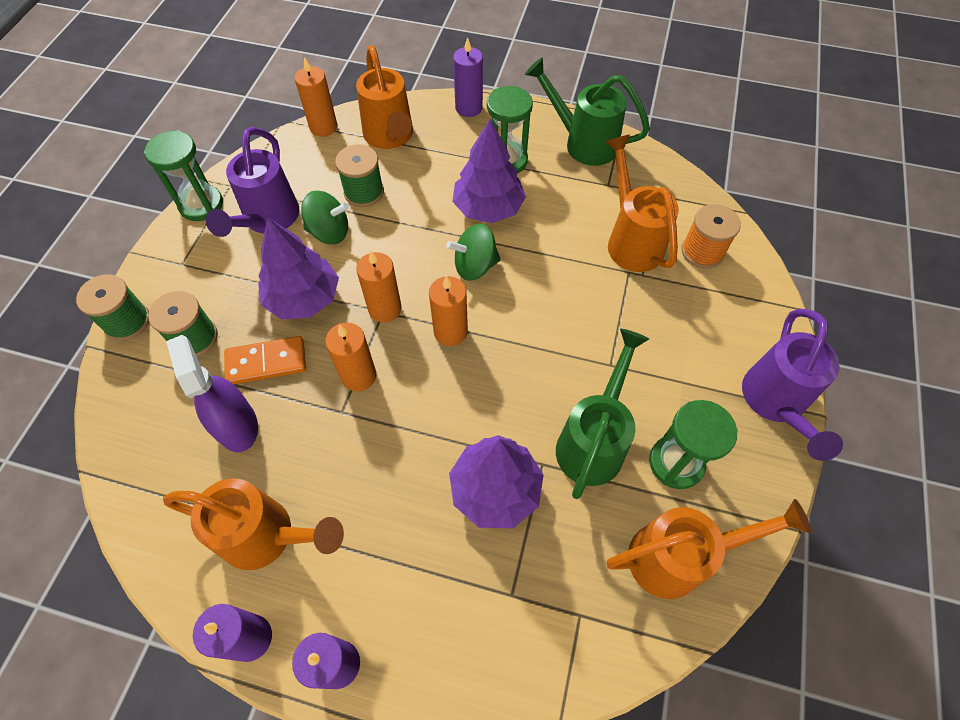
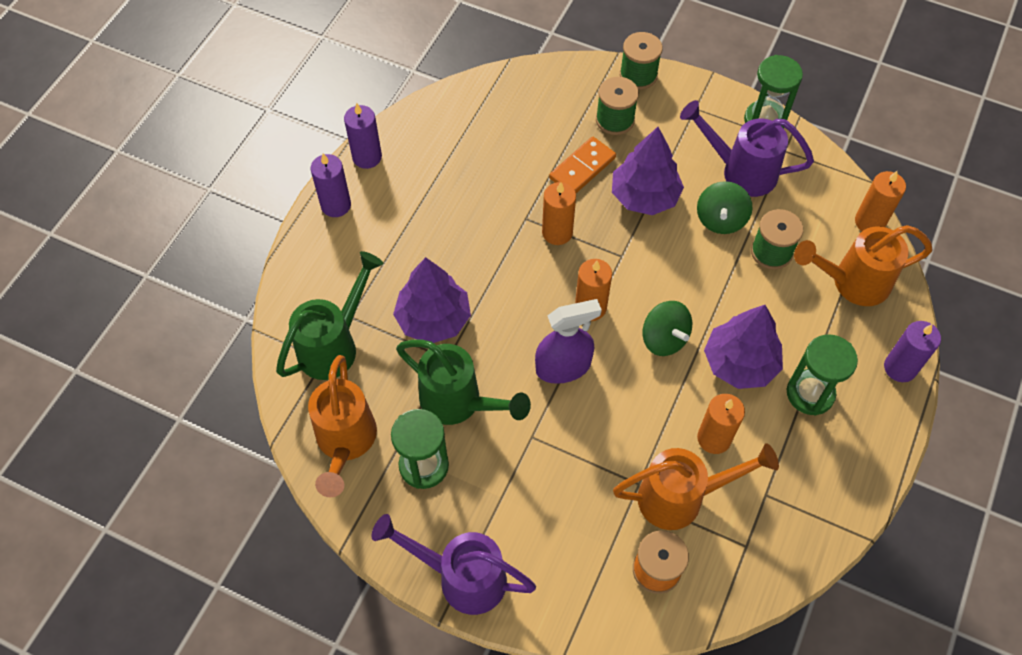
camera: 100 degrees right, 0 degrees up
(236, 425) = (528, 148): purple spray bottle -> purple spray bottle (563, 367)
(266, 362) = (582, 168): orange domino -> orange domino turned 45 degrees clockwise
(268, 536) = (434, 168): orange watering can -> none
(385, 309) = (624, 257): orange candle -> orange candle (714, 438)
(475, 266) = (664, 339): green spinning top -> green spinning top turned 150 degrees clockwise
(582, 143) = (836, 482): green watering can -> green watering can (335, 344)

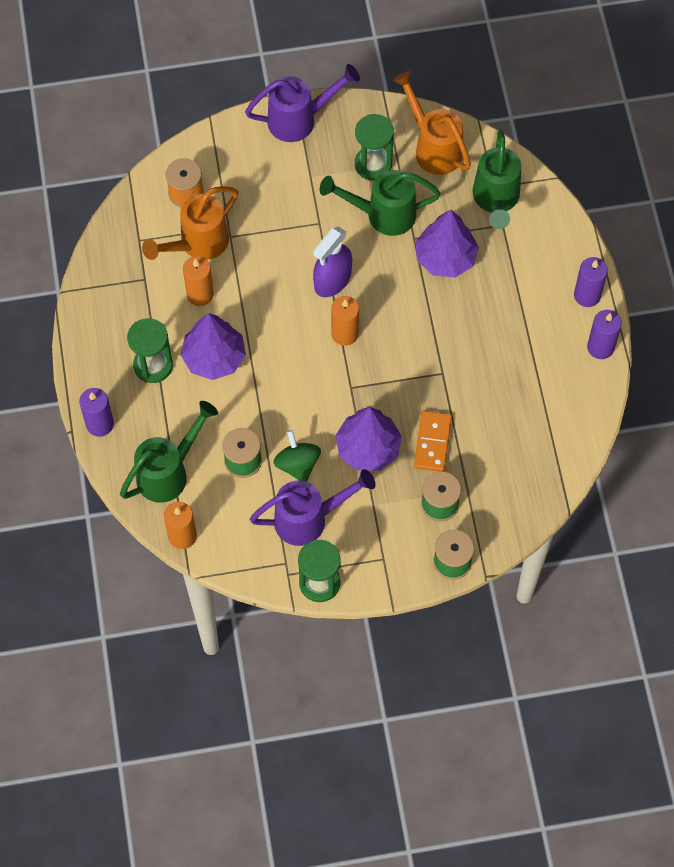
camera: 145 degrees right, 5 degrees up
(557, 232) = (411, 376): orange candle -> none
(664, 339) = (278, 343): green spinning top -> none
(851, 283) = (169, 472): orange watering can -> green watering can

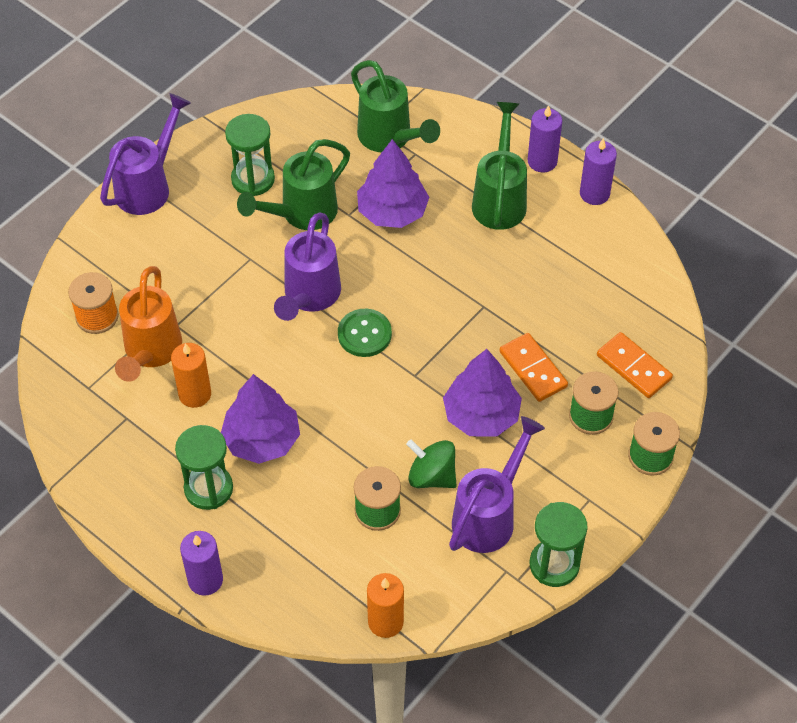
camera: 40 degrees left, 10 degrees down
(169, 472) = (316, 573): green watering can -> green watering can (500, 198)
(332, 280) = (309, 297): purple spray bottle -> purple watering can
(345, 333) = (364, 334): orange candle -> green button
(433, 147) = (293, 132): orange watering can -> none
(502, 493) = (633, 367): none -> orange domino

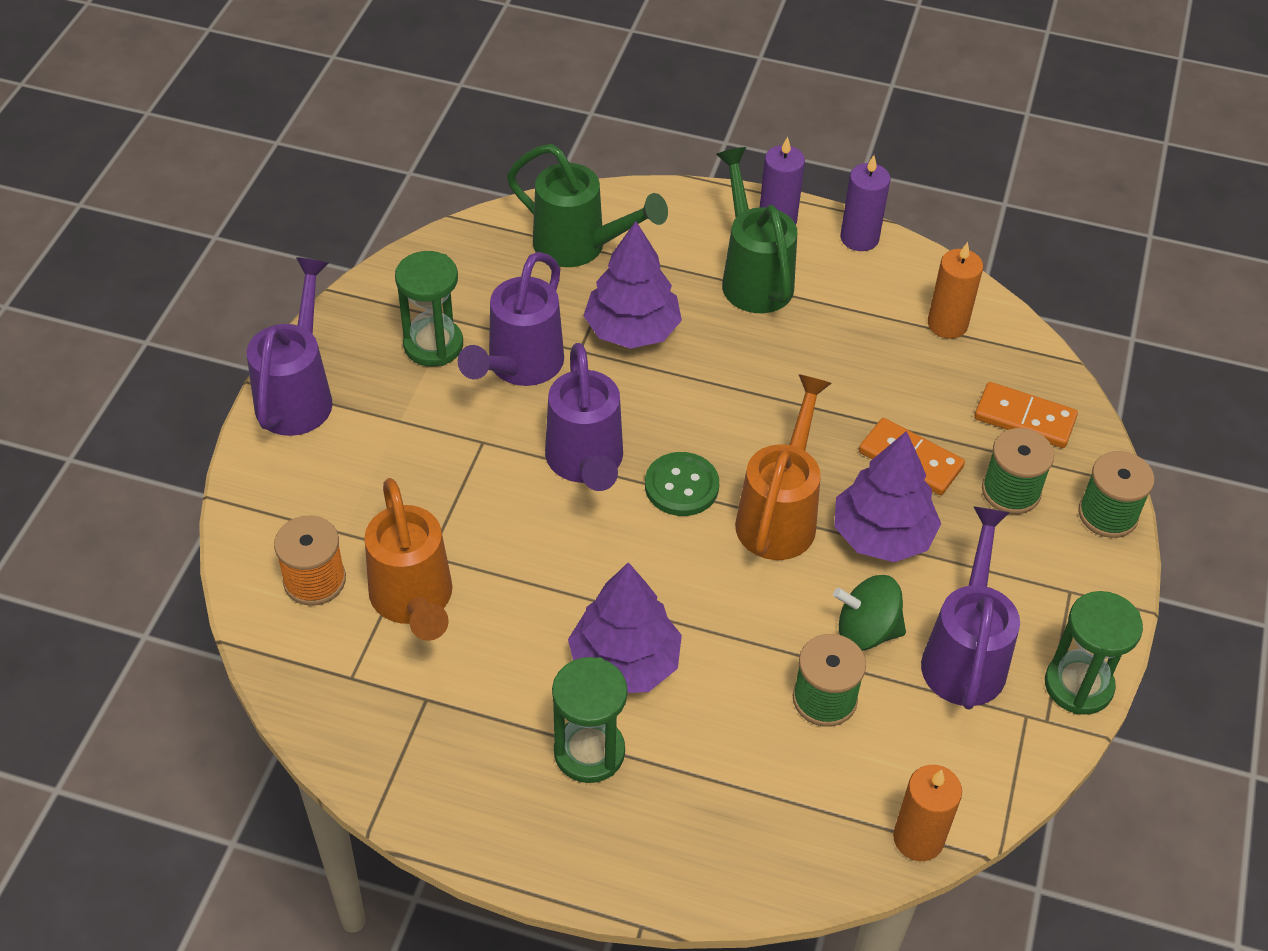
camera: 25 degrees left, 5 degrees down
(195, 394) = (503, 635): orange candle -> orange candle (947, 324)
(205, 580) = (652, 876): purple candle -> none
(301, 214) = (519, 368): green watering can -> purple watering can
(420, 376) = (780, 514): none -> orange watering can

